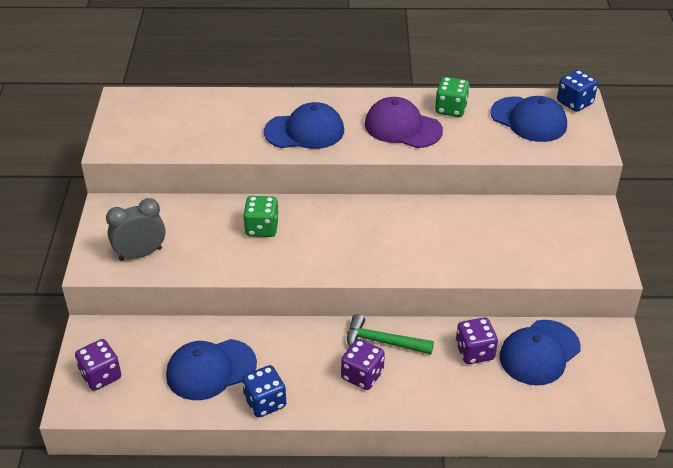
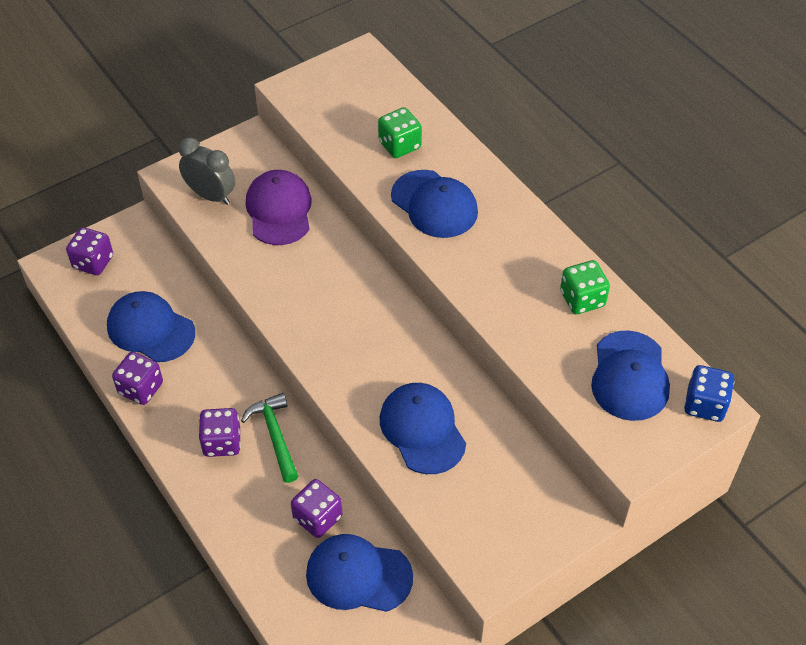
camera: 55 degrees right, 10 degrees up
(262, 228) = (311, 257): green dice -> green dice (399, 145)
(265, 402) = (141, 388): blue dice -> purple dice
(402, 127) = (512, 275): purple cap -> purple cap (279, 210)
(469, 244) = (422, 429): none -> blue cap

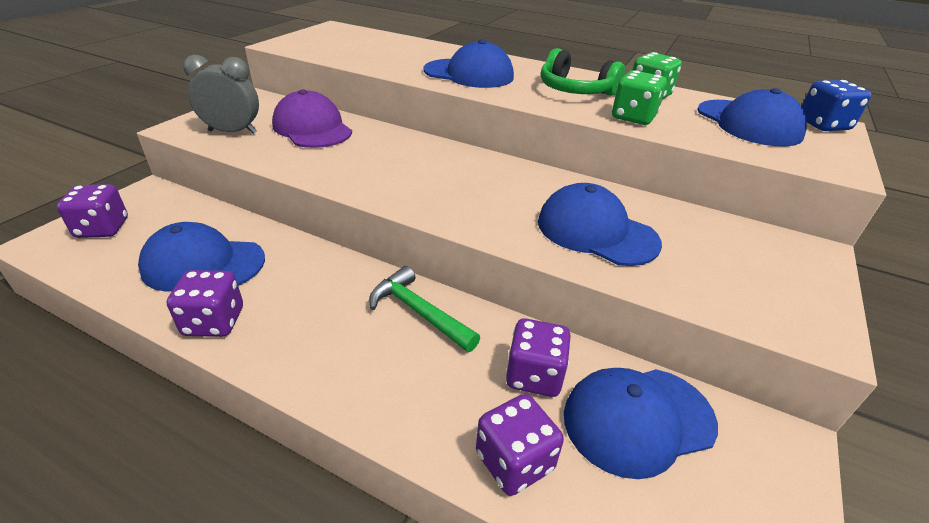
camera: 30 degrees left, 15 degrees down
(222, 442) = (357, 340): purple dice -> purple dice (514, 461)
(399, 145) = (407, 55): green dice -> green dice (633, 117)
(514, 268) = (575, 90): none -> green headphones

